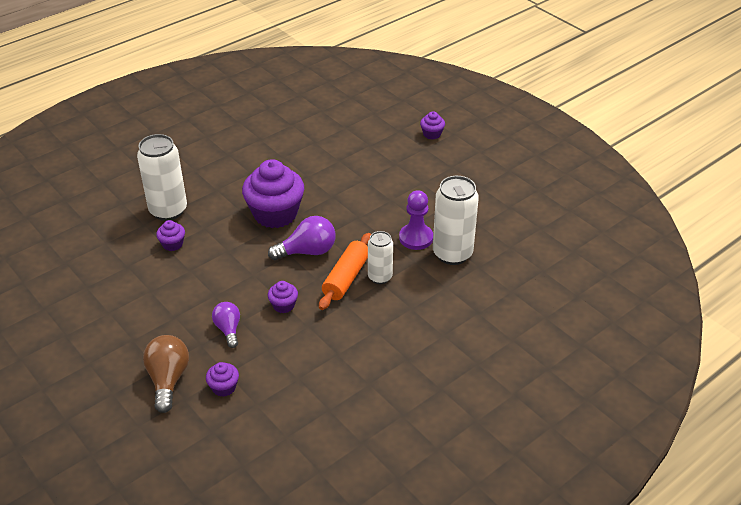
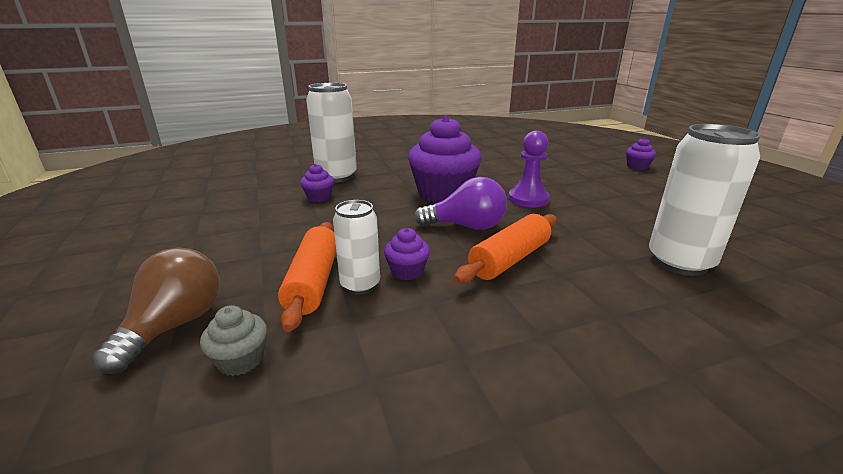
camera: 20 degrees right, 15 degrees down
(224, 387) = (240, 360): purple cupcake -> grey cupcake
(228, 329) = (314, 282): purple light bulb -> orange rolling pin
(380, 277) = (561, 267): white can -> white can (360, 285)
(416, 238) = (619, 238): purple pawn -> purple pawn (528, 199)

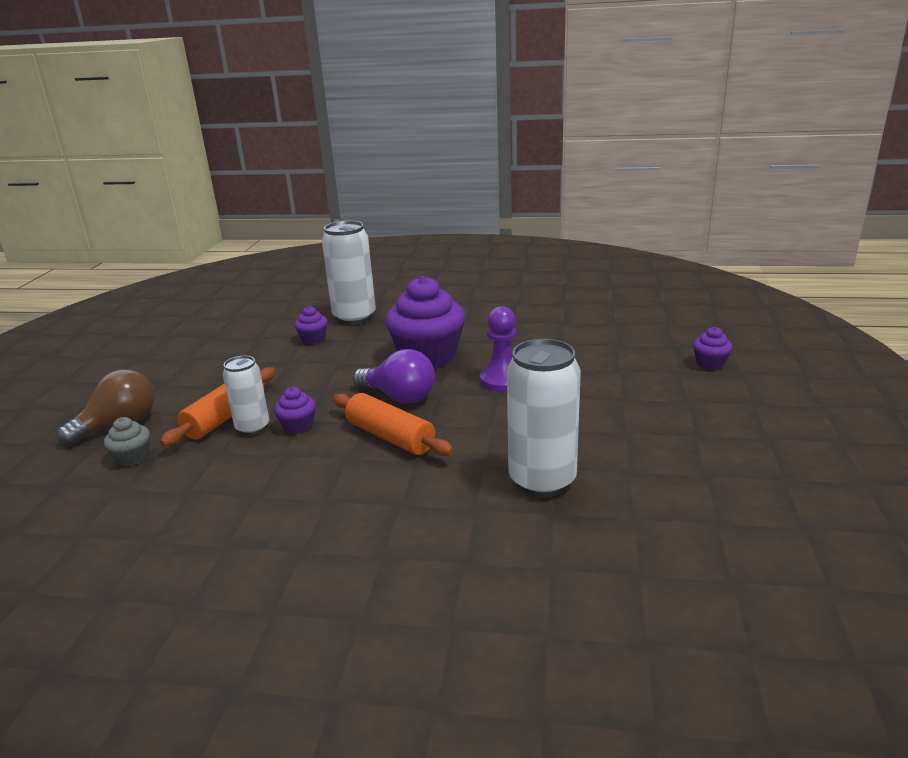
camera: 30 degrees right, 0 degrees up
(509, 259) = (390, 437): orange rolling pin -> orange rolling pin turned 60 degrees clockwise

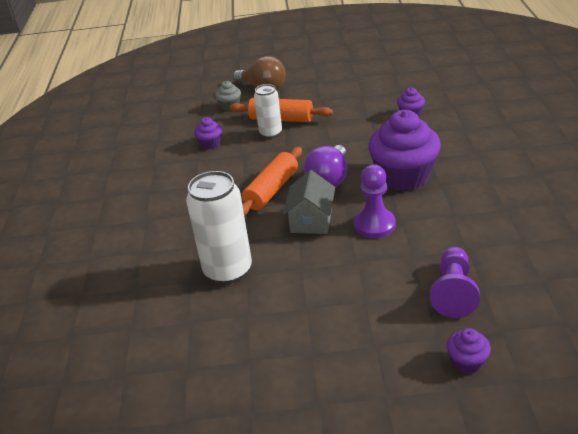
camera: 80 degrees right, 10 degrees up
(298, 426) = (277, 149): purple cupcake -> purple cupcake (210, 144)
(354, 317) = (463, 120): white can -> none
(472, 415) = (311, 220): none -> grey house
(620, 357) = (453, 292): none -> purple pawn

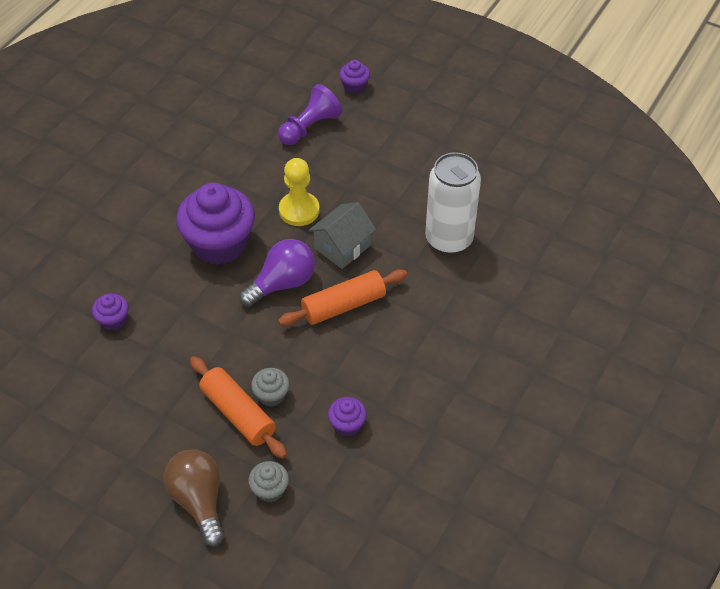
camera: 150 degrees left, 15 degrees up
(270, 133) = (271, 395): white can -> grey cupcake
(374, 225) = (299, 210): purple pawn -> yellow pawn

